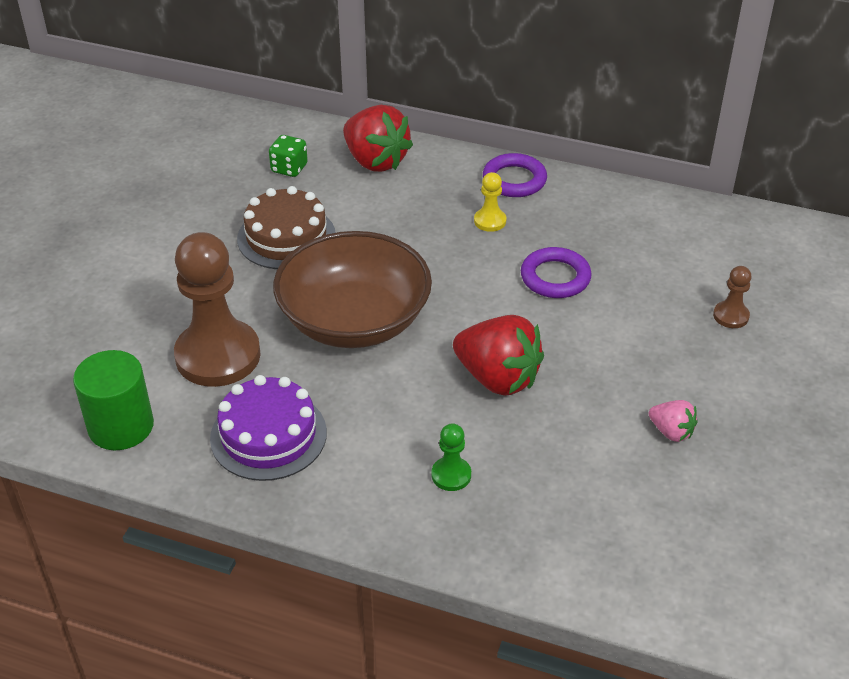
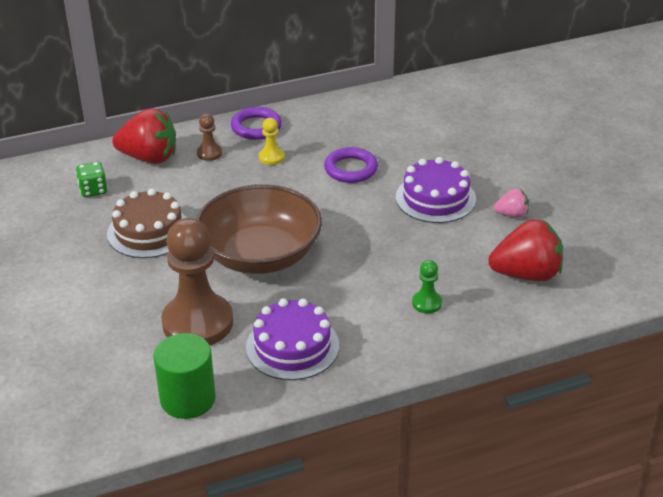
camera: 40 degrees left, 5 degrees down
(497, 378) = (387, 239): red strawberry -> red strawberry (526, 274)
(607, 362) = (435, 198): none -> purple cake
(731, 316) = (470, 141): brown pawn -> brown pawn (209, 153)

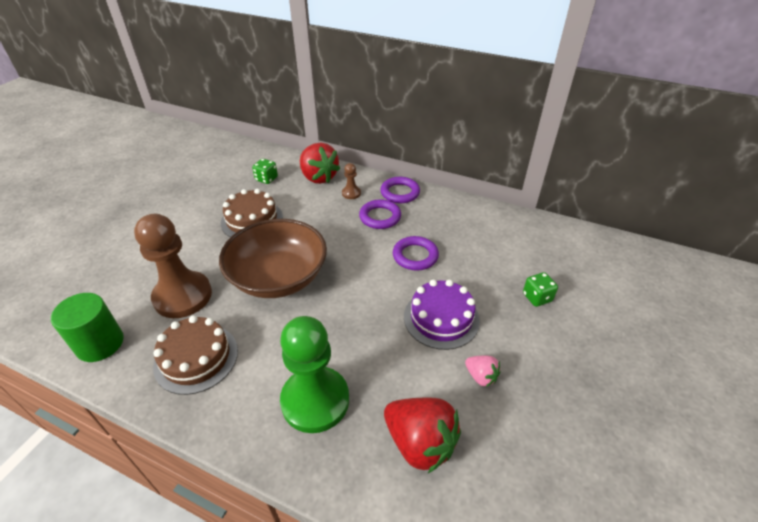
camera: 45 degrees right, 5 degrees up
(271, 157) = (380, 217): yellow pawn -> purple ring
(292, 346) = (196, 358): purple cake -> brown cake
(427, 303) = (315, 400): green pawn -> green pawn, size x2.32
(481, 143) = (537, 297): none -> green dice

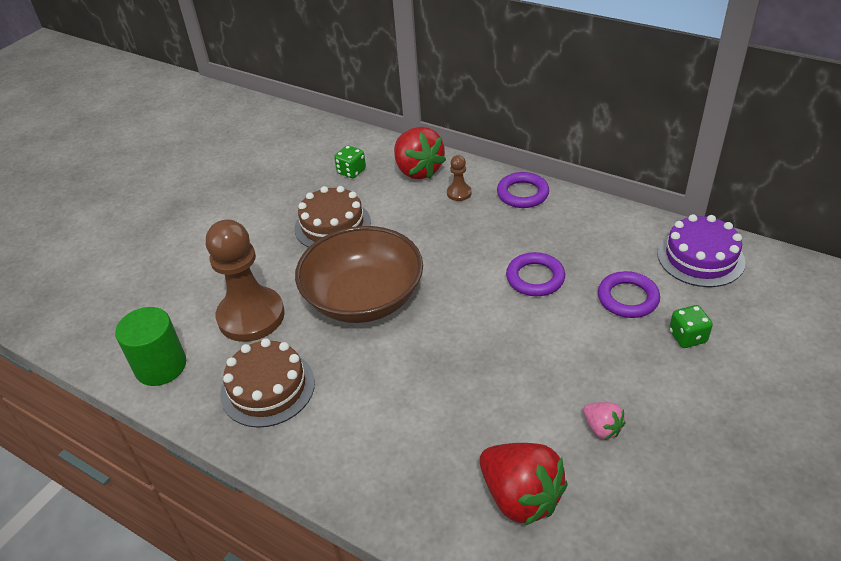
camera: 10 degrees right, 0 degrees up
(315, 400) = (402, 443): green pawn -> none
(380, 217) = (494, 226): purple ring -> purple ring (627, 298)
(441, 318) = (560, 356): purple cake -> purple cake (700, 257)

